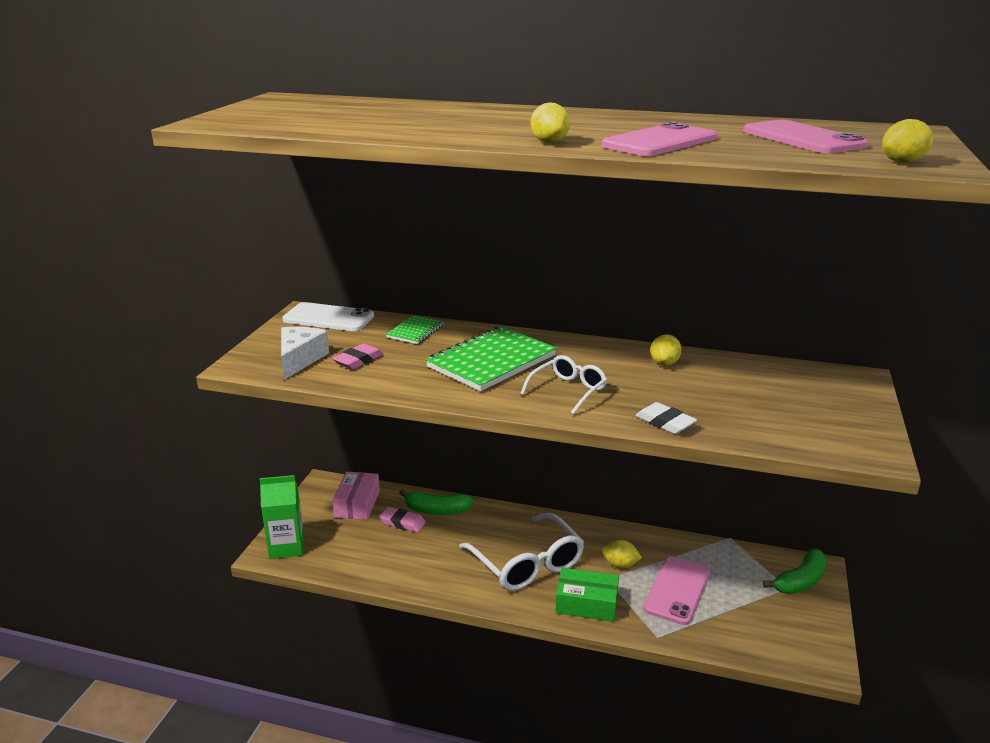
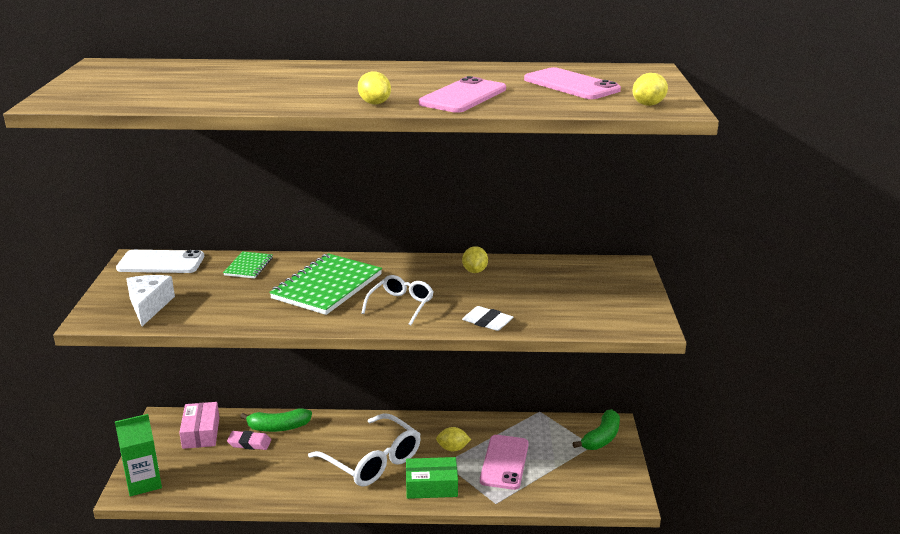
camera: 15 degrees left, 0 degrees up
(358, 360) = (205, 300): pink eraser -> none

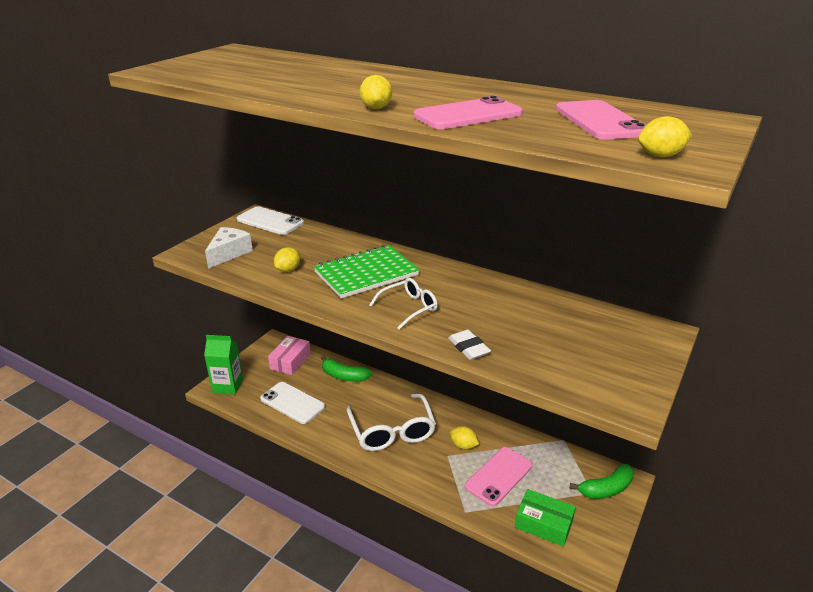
camera: 30 degrees right, 5 degrees up
(240, 473) = (292, 403): none -> white phone
(248, 266) = (325, 240): green notebook -> none
(249, 443) = (315, 381): pink eraser -> none
(431, 486) = (422, 472): green box -> green box (543, 524)
(474, 271) = (502, 294): yellow lemon -> yellow lemon (288, 270)

